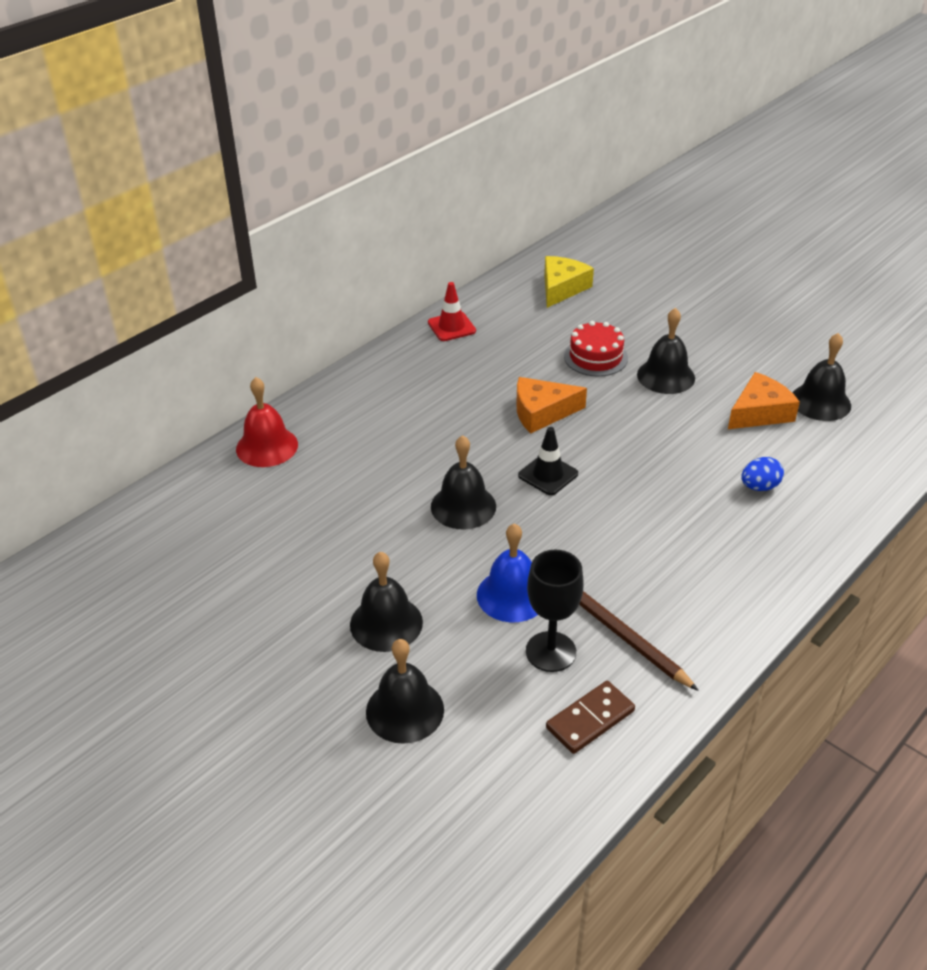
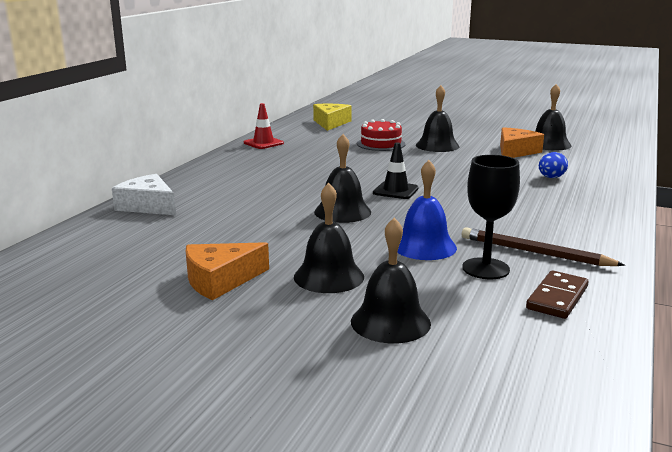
camera: 20 degrees left, 20 degrees down
(267, 446) = (148, 206): red bell -> white cheese
(542, 412) = (364, 167): orange cheese -> orange cheese (220, 280)

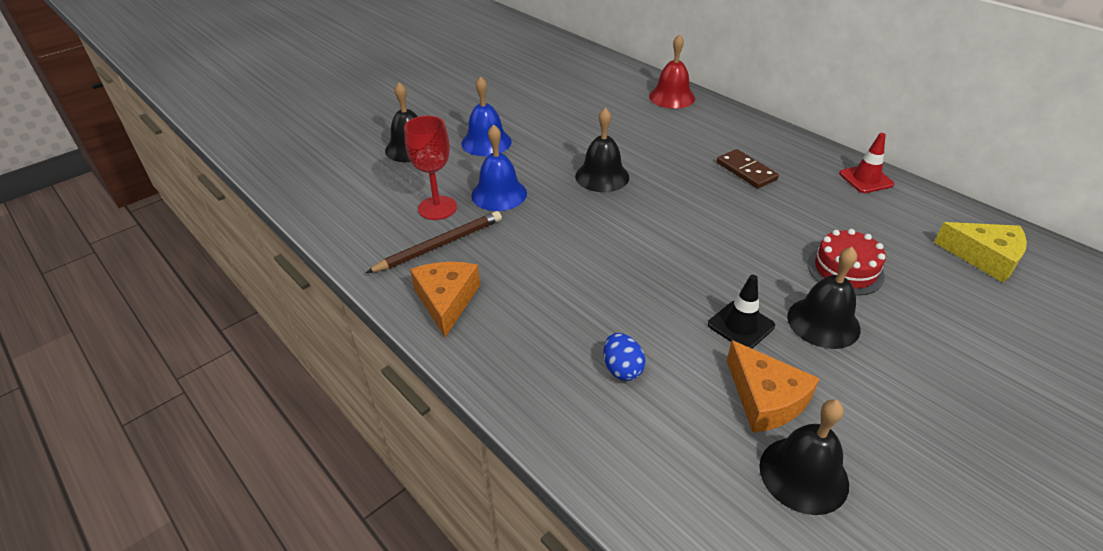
camera: 115 degrees right, 20 degrees up
(148, 206) = (672, 97): white cheese -> red bell
(220, 280) = (515, 107): orange cheese -> orange cheese (446, 300)
(329, 276) = (486, 142): black bell -> blue bell
(395, 191) = (641, 222): black traffic cone -> black traffic cone (741, 325)
(485, 269) = (437, 208): black goblet -> red goblet
(557, 298) = (369, 220): brown domino -> brown domino (746, 171)

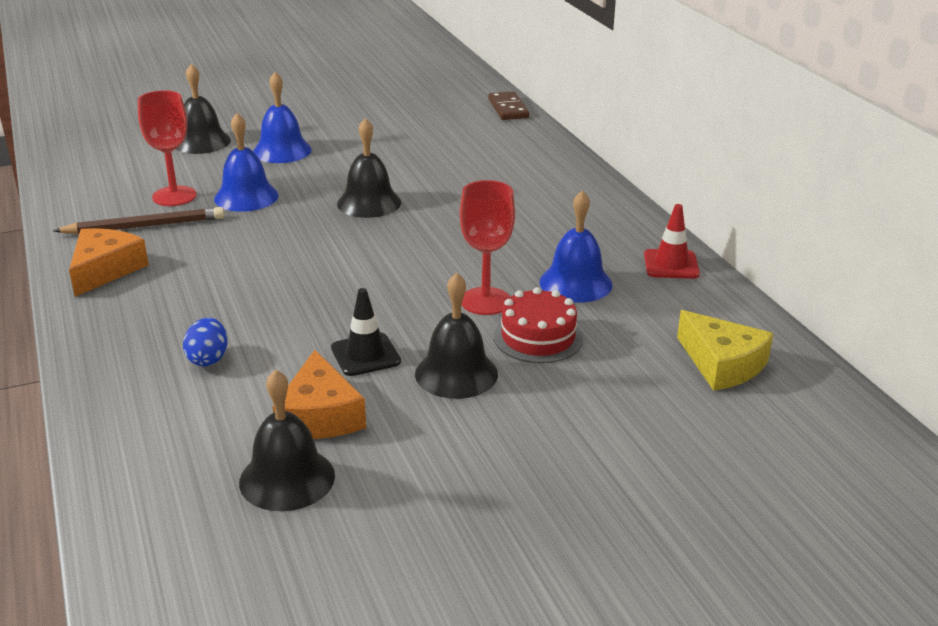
camera: 20 degrees right, 10 degrees down
(672, 97) = (533, 146): red bell -> none
(746, 171) = (535, 229): brown domino -> brown domino (508, 109)
(776, 247) = (485, 301): none -> red goblet
(821, 212) = (575, 283): none -> blue bell

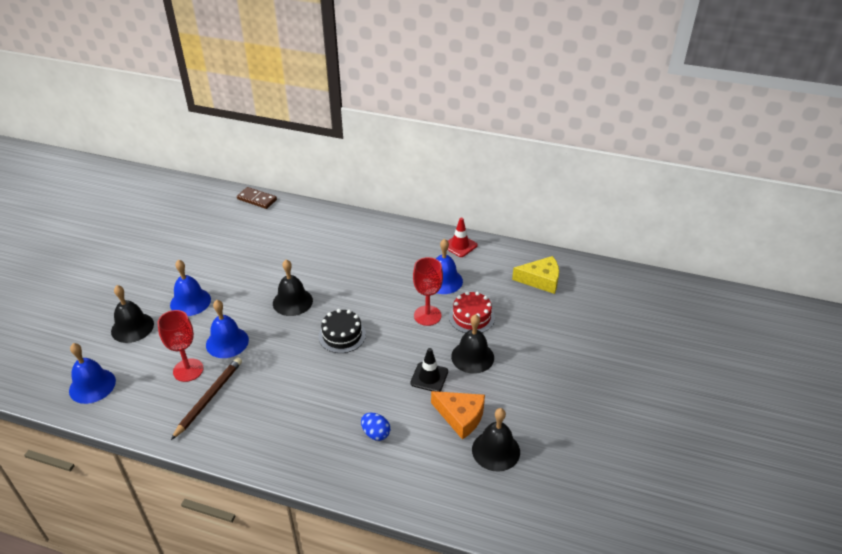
camera: 50 degrees left, 10 degrees up
(92, 162) = (92, 386): none -> blue bell
(105, 270) = (240, 436): orange cheese -> none
(356, 258) = (342, 335): none -> black cake

